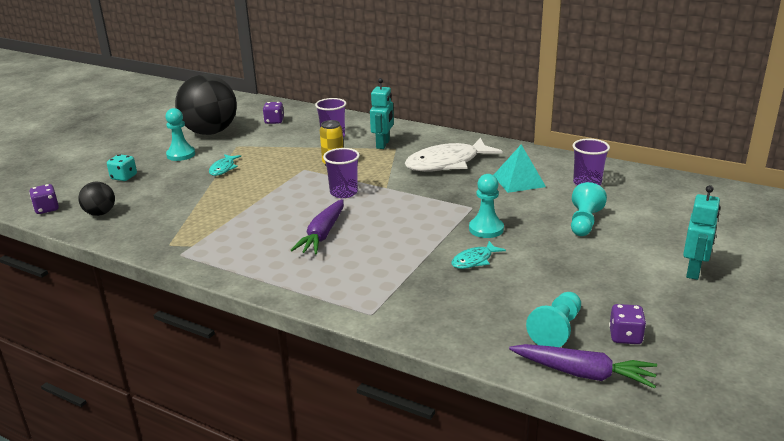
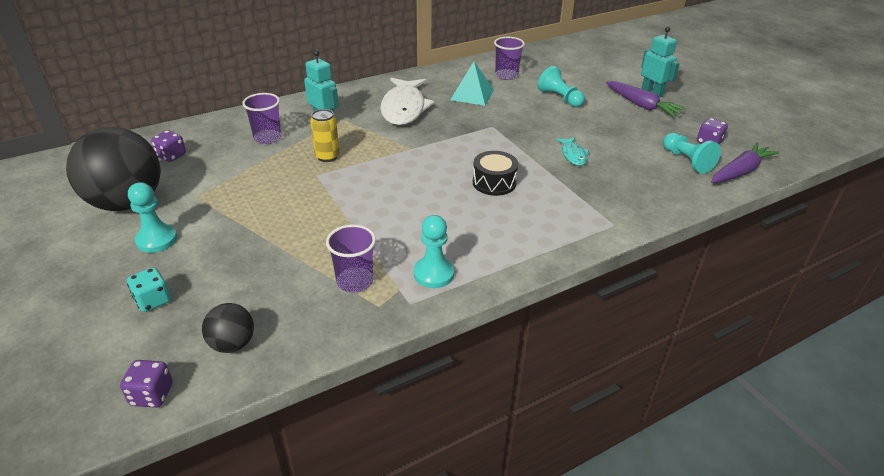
camera: 60 degrees left, 10 degrees up
(223, 169) = (242, 221): turquoise fish -> none
(322, 235) = (462, 206): purple carrot -> purple carrot (642, 105)
(343, 193) = (394, 171): purple cup -> purple cup (355, 281)
(375, 237) = (494, 182): none -> black drum
(486, 229) = (531, 134): turquoise pawn -> turquoise pawn (433, 274)

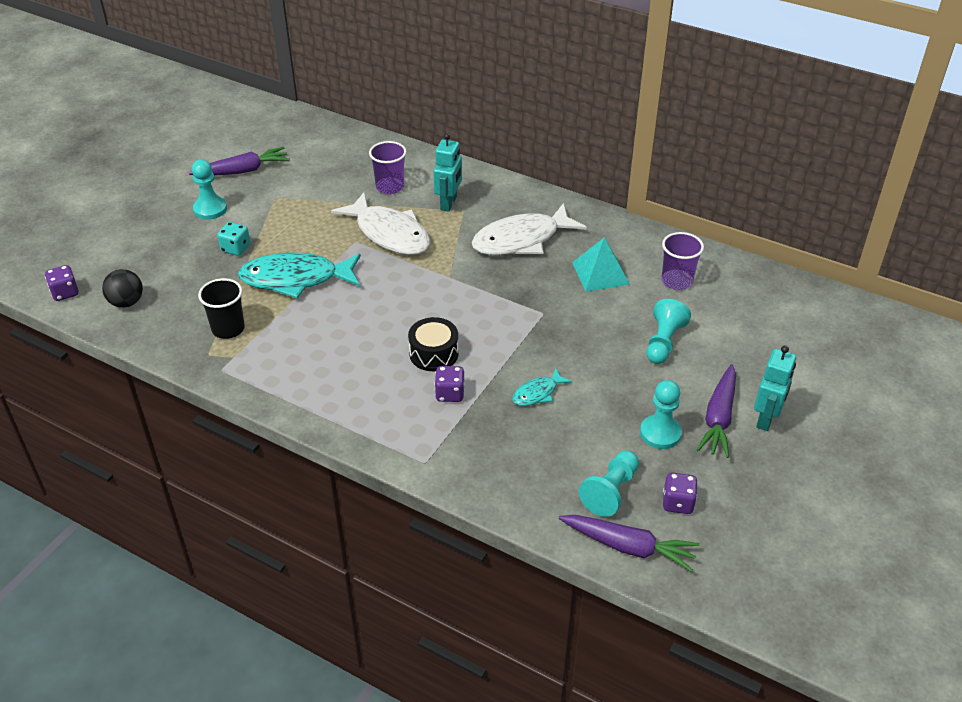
camera: 60 degrees right, 5 degrees up
(127, 203) = (242, 171): black ball -> purple carrot
(153, 300) = (147, 245): turquoise dice -> turquoise dice (235, 248)
(171, 156) = (319, 155): purple dice -> purple dice (450, 394)
(327, 156) = (389, 234): yellow can -> white fish
(328, 220) = (295, 279): none -> turquoise fish
(355, 281) = (228, 329): purple cup -> black cup
(433, 274) = (266, 368): turquoise pawn -> turquoise pawn (660, 433)

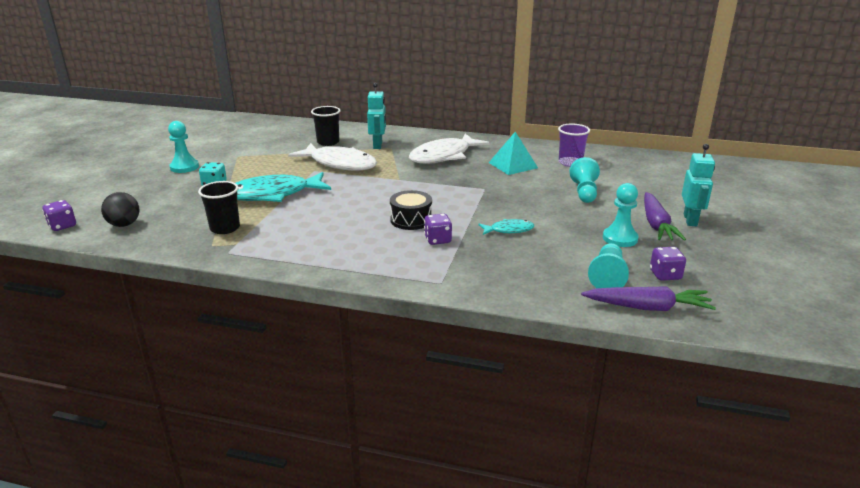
camera: 15 degrees left, 15 degrees down
(242, 171) = (205, 146): purple carrot -> none
(390, 187) = (328, 142): purple cup -> black cup
(537, 393) = (509, 230): turquoise fish -> turquoise fish turned 135 degrees counterclockwise

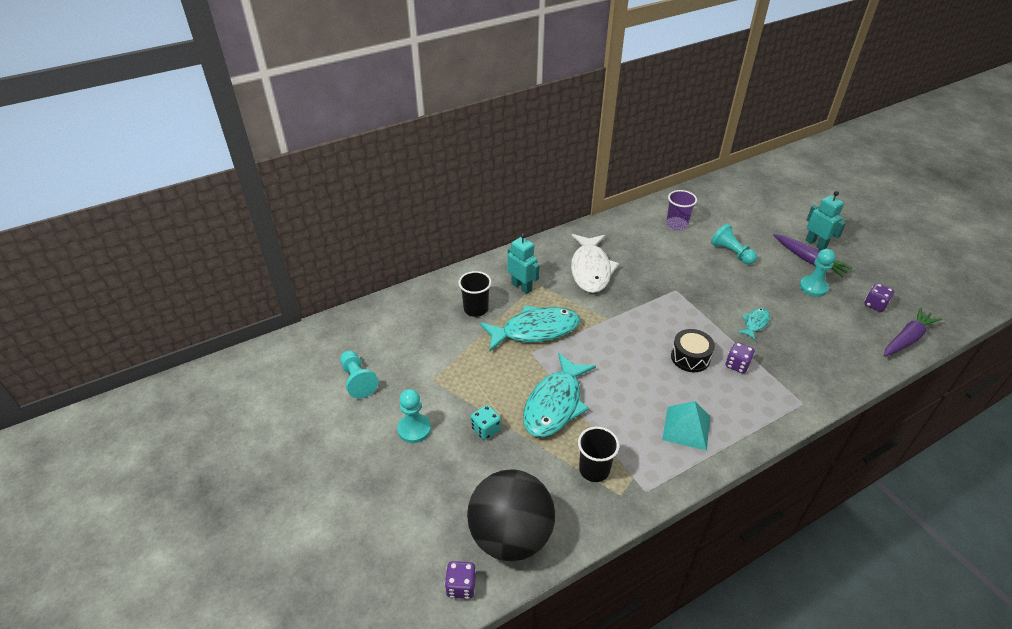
camera: 45 degrees left, 15 degrees up
(124, 224) = (510, 536): black ball -> black ball, size x2.14
(340, 164) = (535, 330): white fish -> turquoise fish
(513, 165) = (649, 250): turquoise pyramid -> turquoise pyramid (686, 428)
(607, 276) = (857, 327): turquoise pawn -> turquoise pawn (358, 380)

